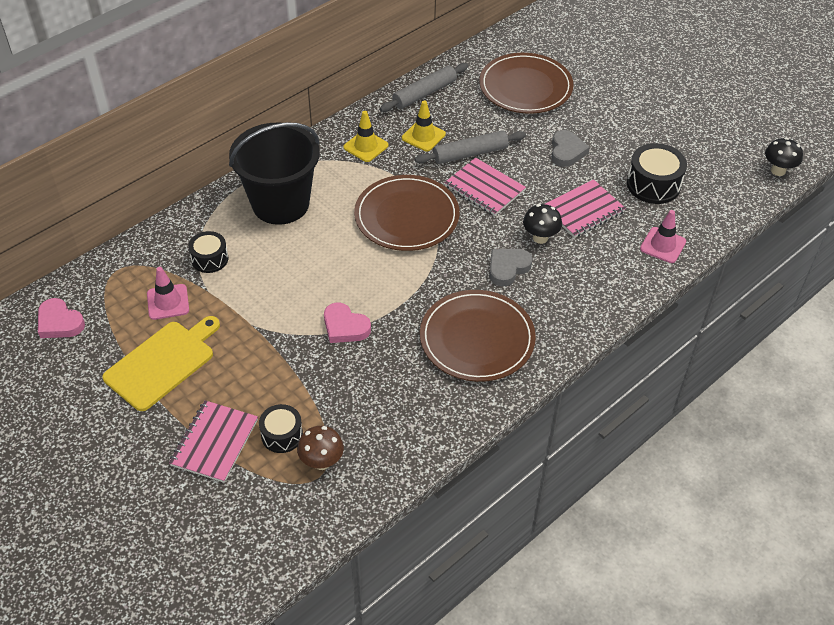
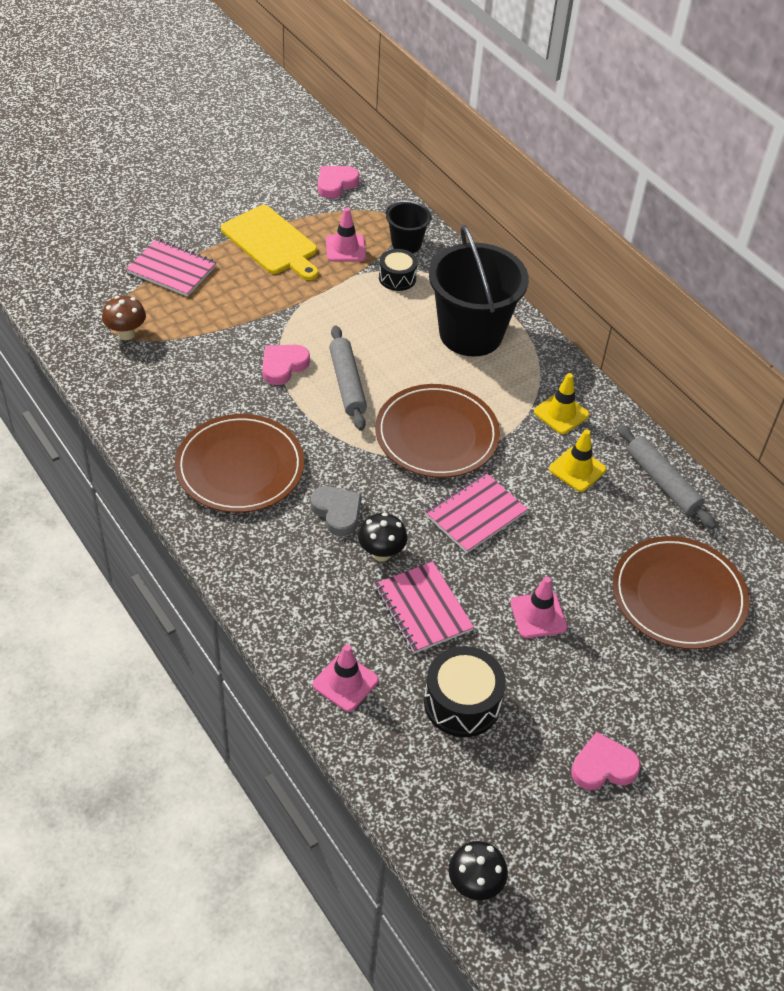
camera: 95 degrees right, 0 degrees up
(158, 257) = (406, 244): none -> black bucket
(282, 435) = (165, 311): black drum -> none
(470, 154) = (541, 510): grey rolling pin -> grey rolling pin (347, 384)
(566, 151) = (538, 615): grey heart -> pink traffic cone
(671, 119) = (603, 766): none -> pink heart

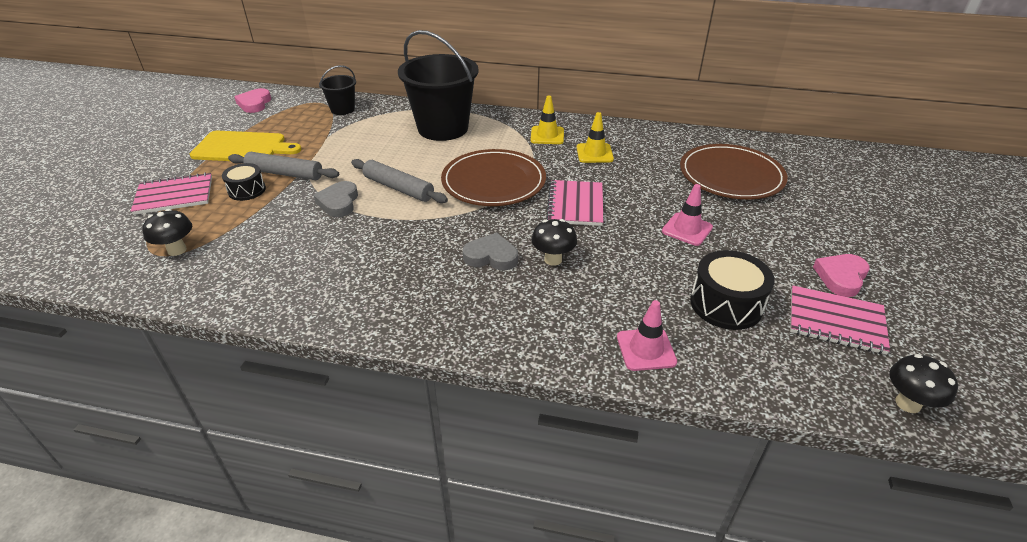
camera: 40 degrees left, 10 degrees down
(126, 334) = (177, 250): brown mushroom -> black mushroom
(240, 467) = (383, 274): brown plate -> none
(283, 366) = (339, 202): pink heart -> grey heart
(345, 248) = (303, 128): pink traffic cone -> none
(397, 278) = (359, 126): black drum -> black drum (247, 190)
(422, 609) = (623, 271): pink notebook -> pink notebook (836, 321)
(662, 482) = (642, 135): grey rolling pin -> grey rolling pin (285, 173)

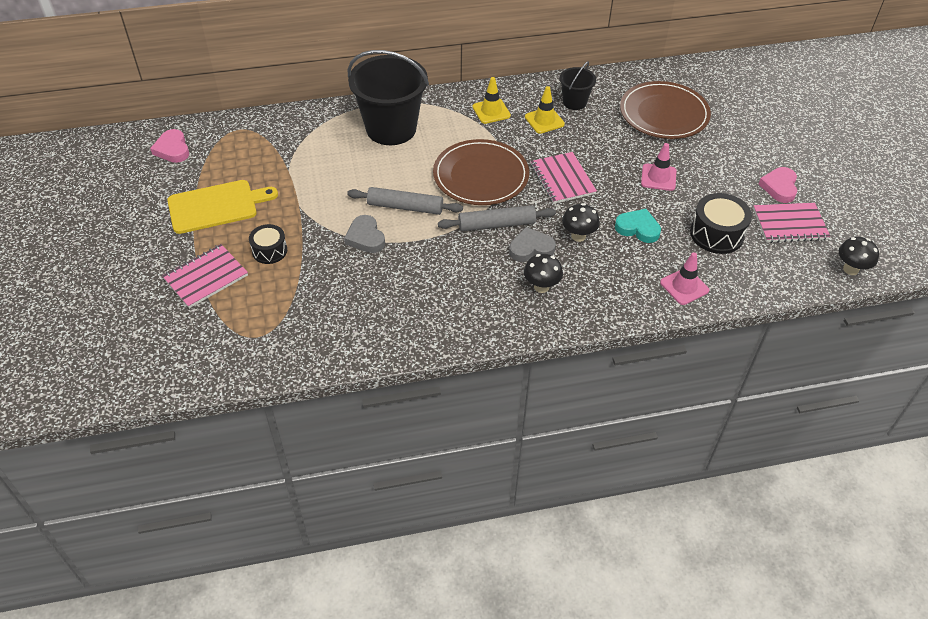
camera: 25 degrees left, 10 degrees up
(177, 250) = (268, 327): black mushroom -> black mushroom (541, 287)
(285, 173) = (288, 222): grey rolling pin -> grey rolling pin (496, 224)
(342, 109) = (273, 132): black bucket -> black bucket (574, 102)
(628, 271) = (638, 228): none -> turquoise heart

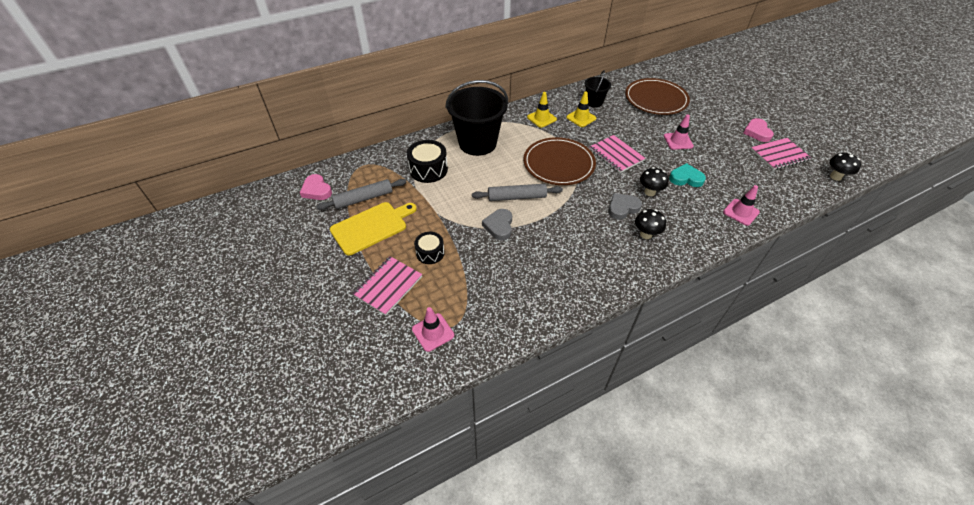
camera: 15 degrees left, 0 degrees up
(232, 338) = (433, 332): none -> pink traffic cone
(365, 237) = (499, 226): grey heart -> grey heart turned 45 degrees clockwise
(496, 224) = (589, 196): grey rolling pin -> grey rolling pin (363, 198)
(716, 234) = (738, 171): black drum -> black drum (428, 169)

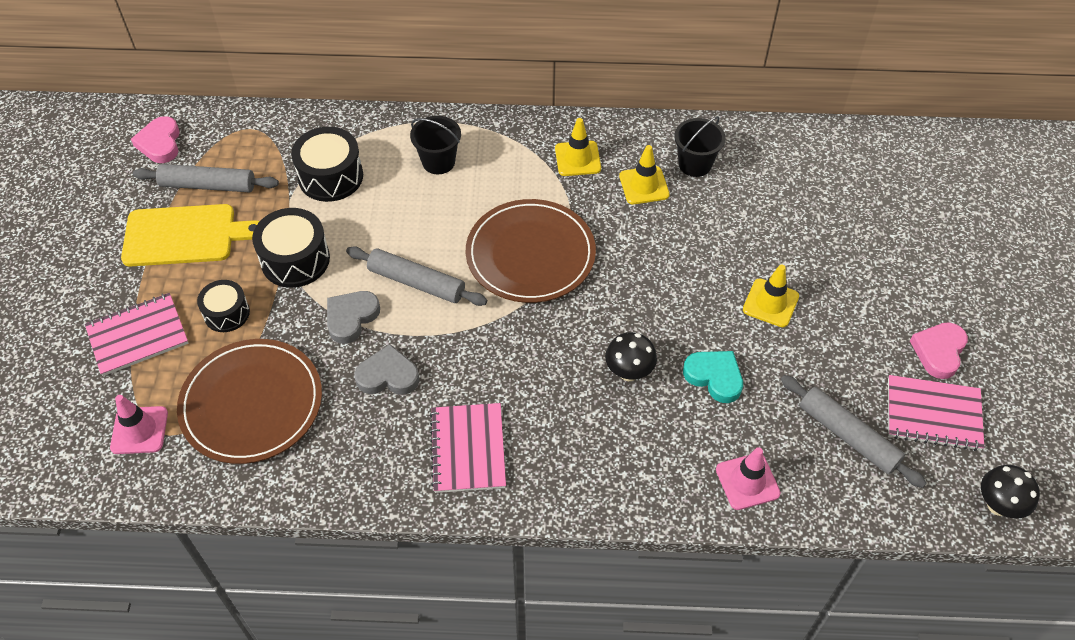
camera: 30 degrees right, 5 degrees up
(444, 213) = (295, 260): none -> black drum
(477, 143) = (438, 162): black bucket -> black bucket, size x0.49
(616, 155) = (637, 280): pink notebook -> pink notebook (468, 449)
(622, 208) = (559, 378): grey heart -> grey heart (388, 375)
(646, 234) = (552, 440): black mushroom -> none
(656, 99) = (813, 204): brown plate -> brown plate (251, 403)
(678, 141) = (770, 303): pink traffic cone -> yellow traffic cone
(758, 177) = (848, 436): none -> grey rolling pin

